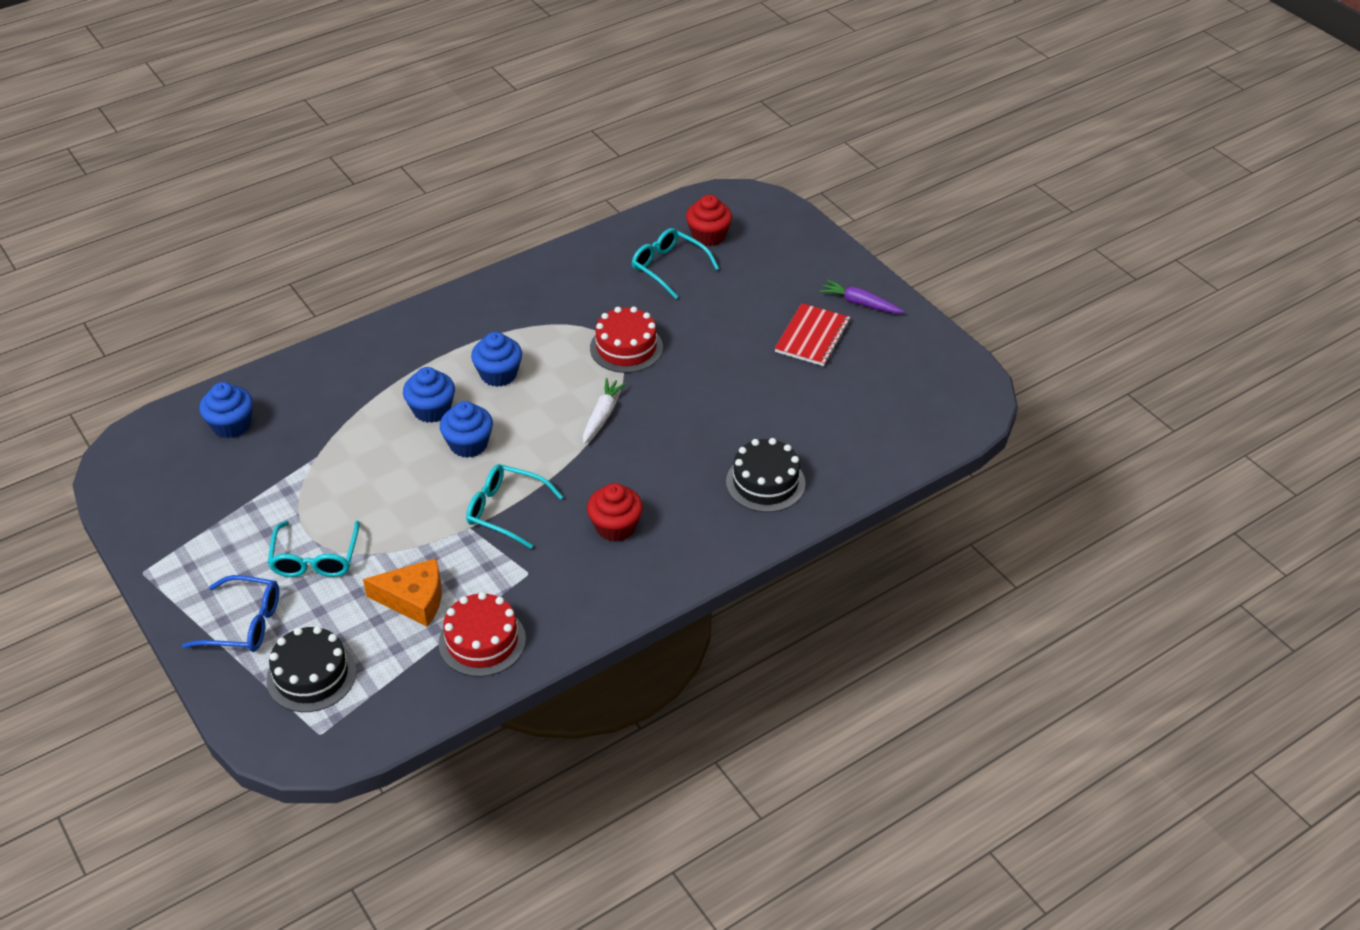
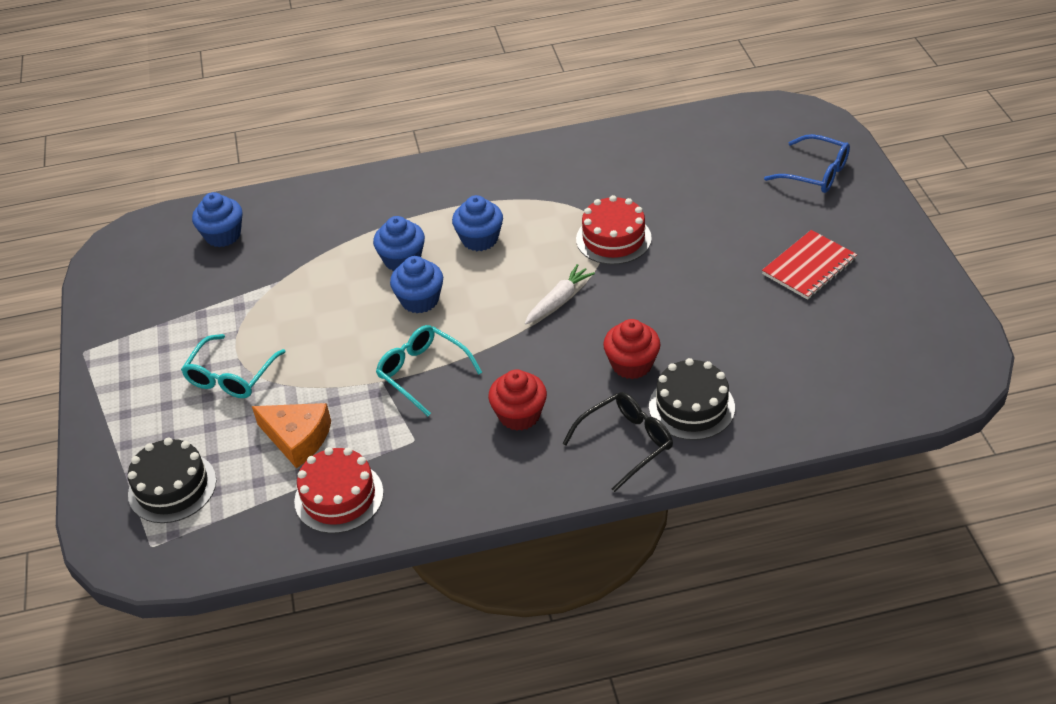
camera: 25 degrees right, 0 degrees up
(244, 623) = (141, 421): blue glasses -> blue glasses (815, 173)
(668, 267) = (692, 168): turquoise glasses -> none
(708, 236) = (746, 145): red cupcake -> red cupcake (631, 364)
(723, 528) = (626, 443): none -> black glasses
(860, 303) = (876, 242): purple carrot -> none

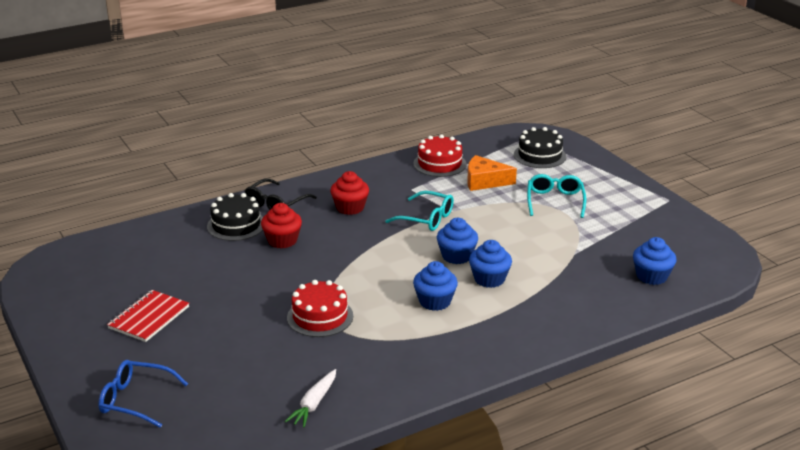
camera: 160 degrees right, 15 degrees down
(558, 300) = (349, 269): white carrot -> white carrot (314, 404)

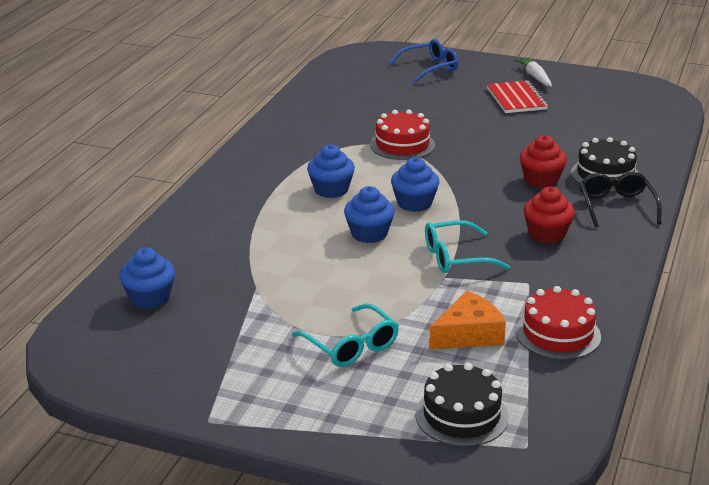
camera: 140 degrees right, 0 degrees up
(314, 404) = (319, 104): white carrot -> white carrot (535, 77)
(489, 279) = (309, 226): blue cupcake -> blue cupcake (414, 203)

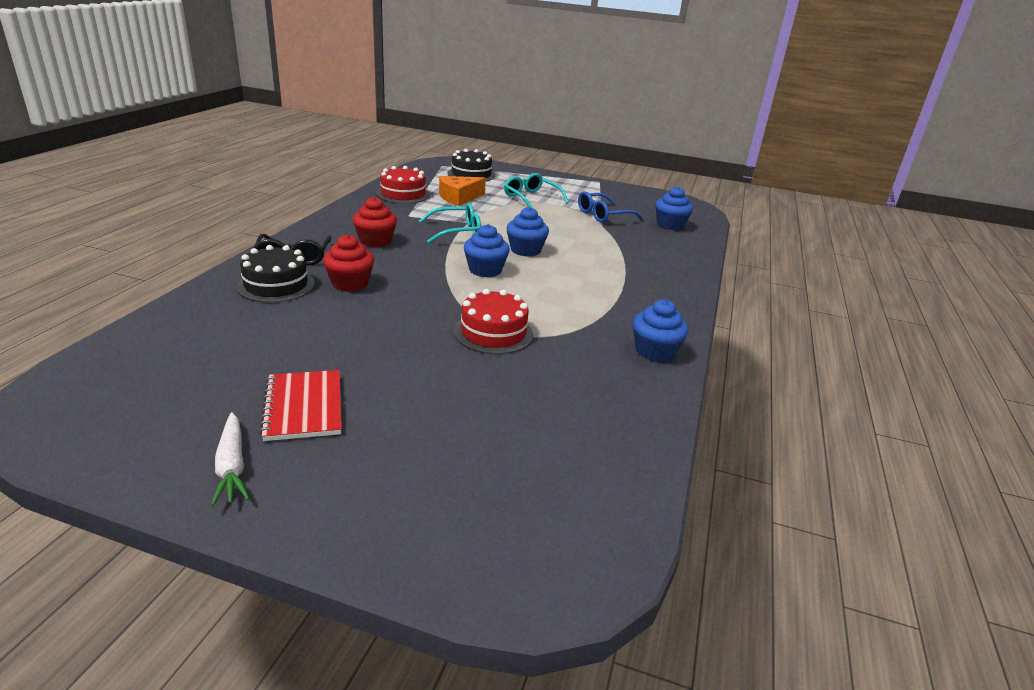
camera: 175 degrees right, 0 degrees up
(331, 190) = (566, 286): blue cupcake -> blue cupcake (655, 351)
(429, 68) = (429, 505): blue glasses -> blue glasses (603, 215)

